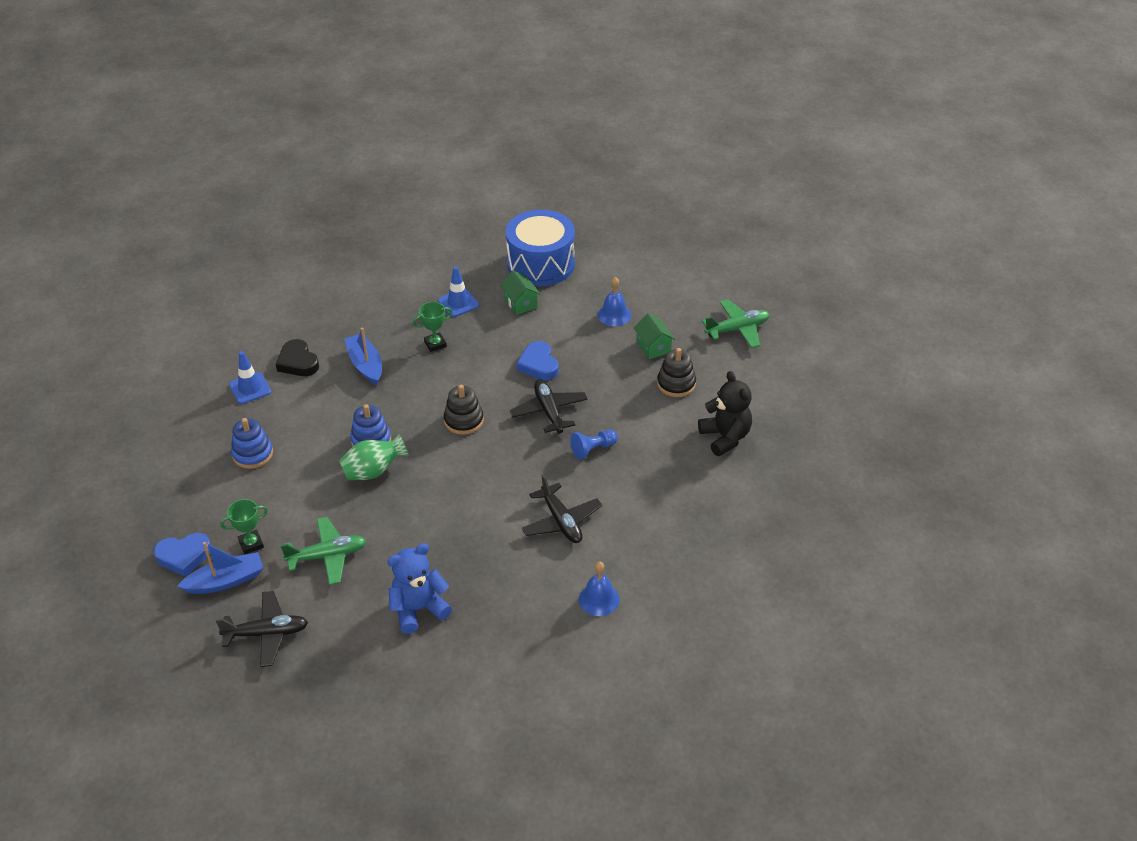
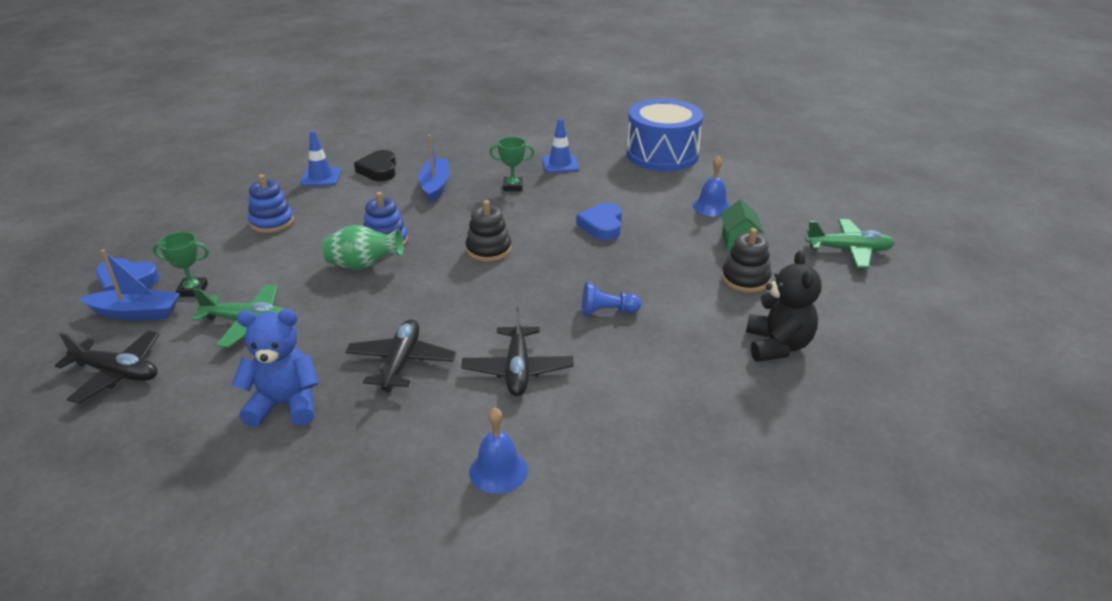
camera: 25 degrees right, 10 degrees down
(520, 303) = (620, 177): green house -> none
(549, 411) = (583, 266): black plane -> black plane (401, 362)

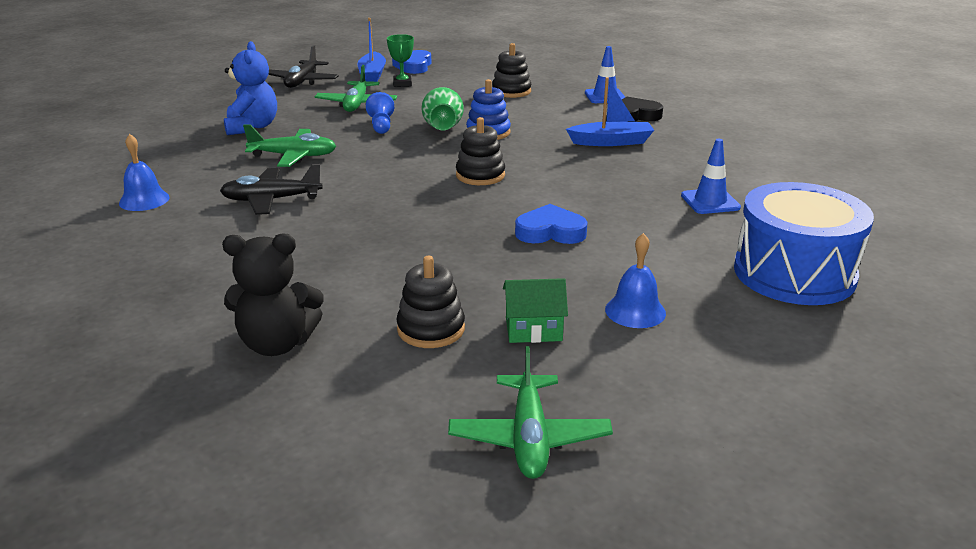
camera: 85 degrees right, 5 degrees down
(272, 222) = (511, 91): blue stacking toy -> black stacking toy
(401, 362) = (293, 156): black plane -> green plane
(513, 187) = (629, 178): green trophy -> none
(607, 312) = (360, 238): blue pawn -> blue pawn (381, 125)

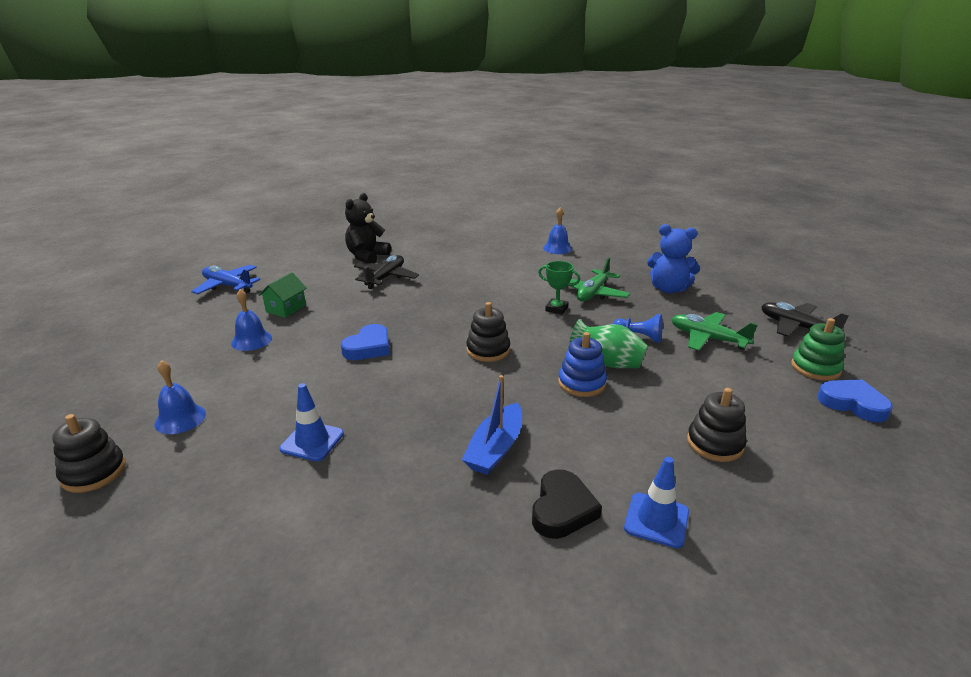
camera: 120 degrees right, 0 degrees up
(271, 200) = (522, 276): black plane -> black plane (385, 278)
(372, 75) = (815, 368): blue boat -> green stacking toy
(402, 84) = (772, 377): green trophy -> green trophy (556, 309)
(431, 329) = (327, 286): black stacking toy -> black stacking toy (93, 472)
(529, 438) = (228, 286): green plane -> blue plane
(794, 273) = (180, 419): blue drum -> blue bell

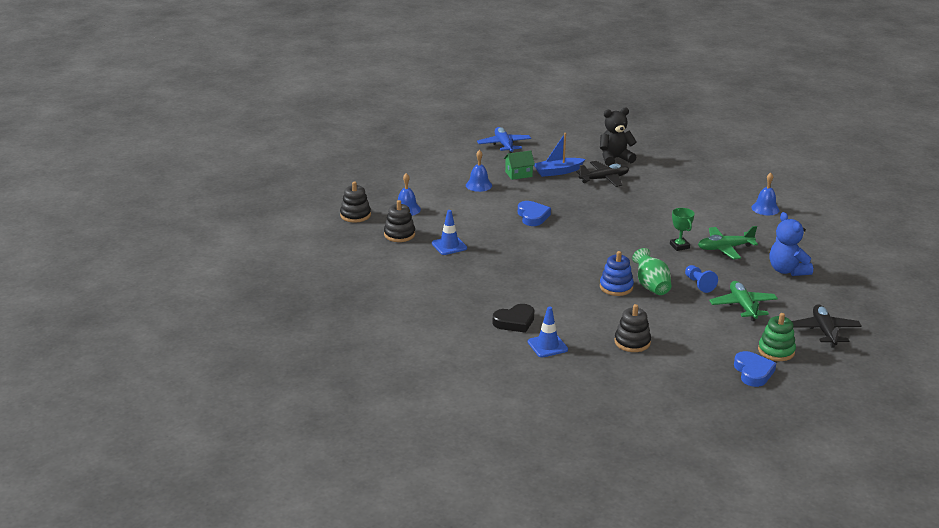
camera: 45 degrees right, 0 degrees up
(368, 347) = (532, 216): blue heart -> blue heart turned 90 degrees counterclockwise
(488, 350) = (594, 248): black stacking toy -> black stacking toy (399, 234)
(495, 448) = (523, 289): blue boat -> blue boat (557, 172)

